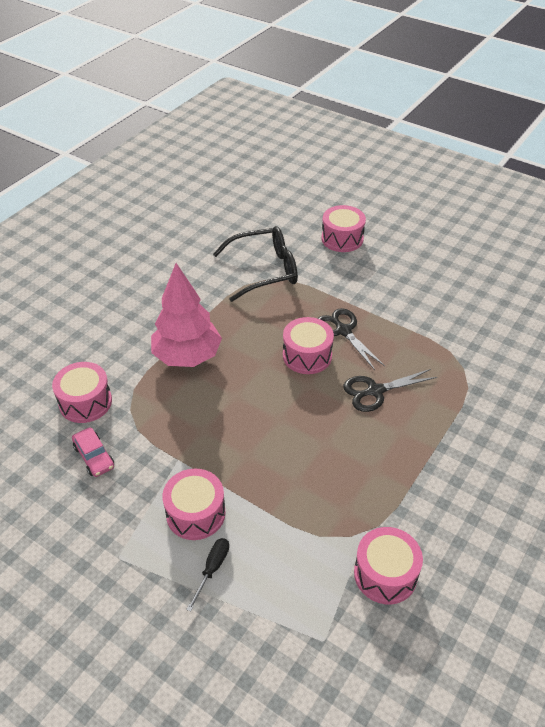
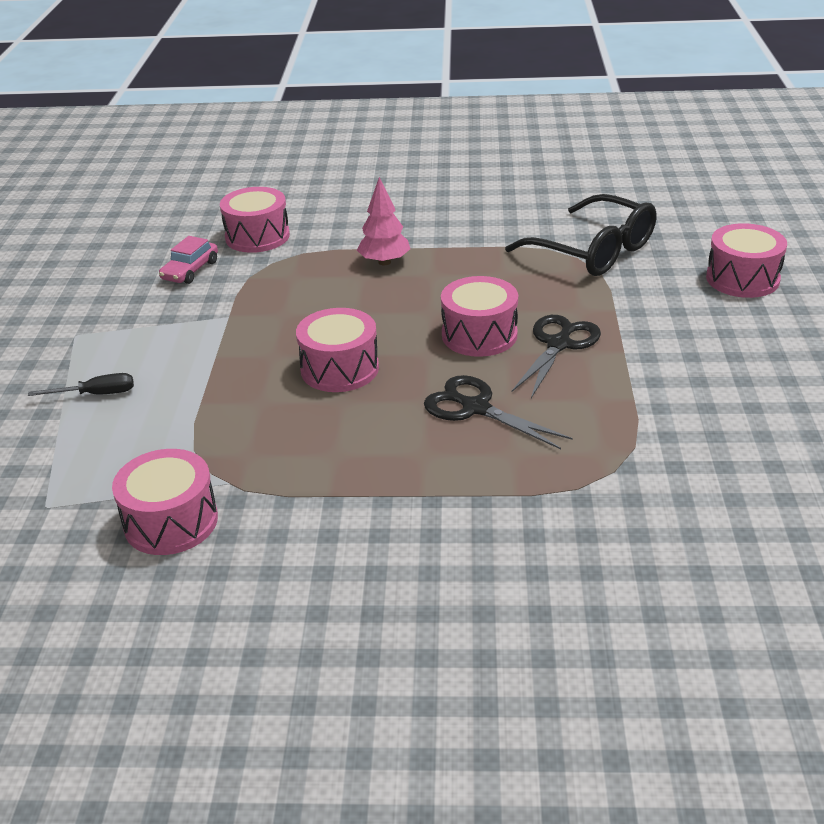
camera: 60 degrees right, 10 degrees down
(187, 356) = (384, 262): pink tree -> pink tree, size x0.56
(195, 513) = (163, 355): pink drum -> pink drum (340, 369)

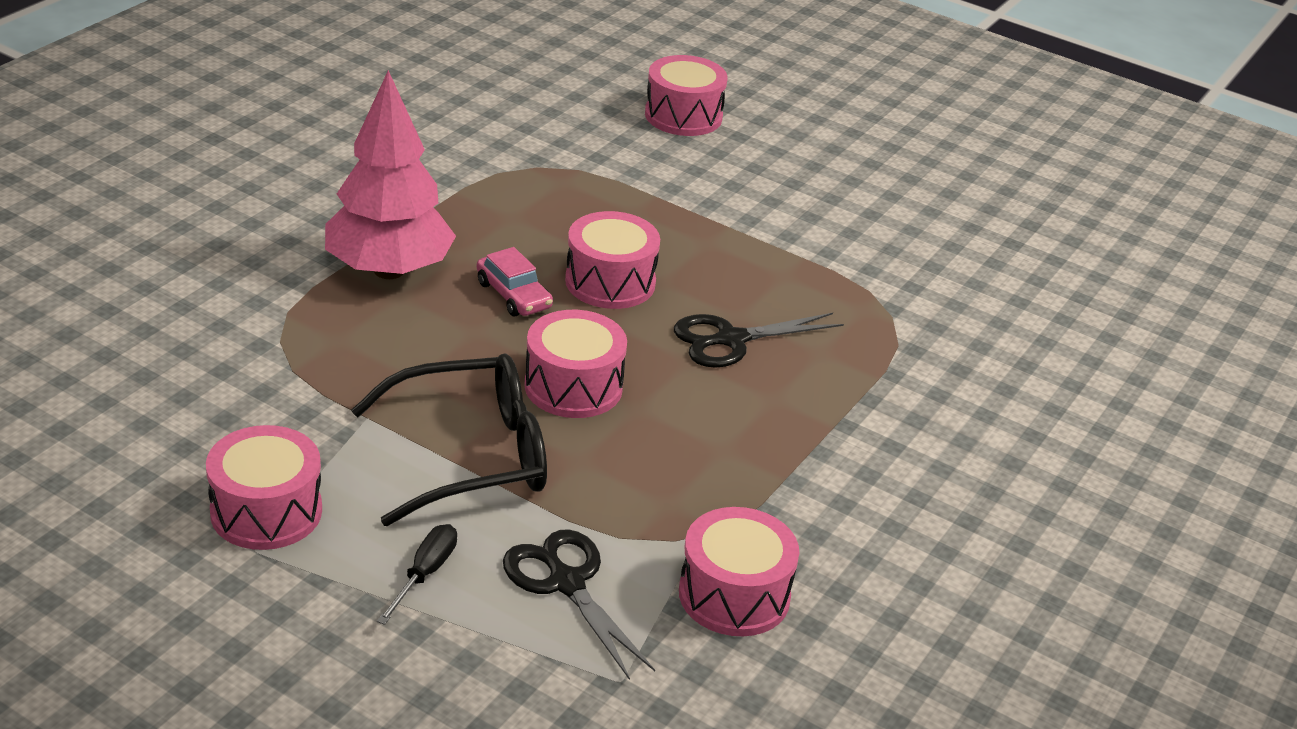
camera: 65 degrees left, 0 degrees up
(190, 270) = (211, 405): pink car -> pink car (513, 295)
(257, 236) = (196, 326): pink drum -> pink drum (266, 511)
(384, 262) = (389, 270): pink tree -> pink tree, size x1.80
(558, 344) = (678, 250): black scissors -> black scissors (566, 583)
(592, 250) = (535, 153): black glasses -> black glasses (469, 456)

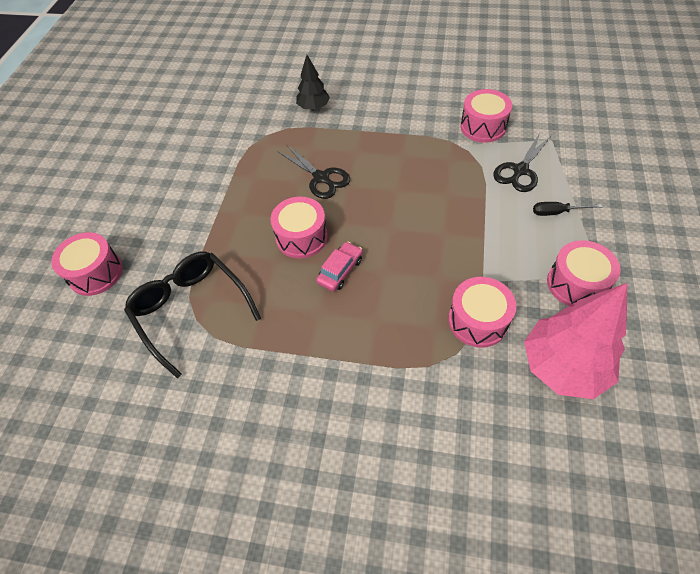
camera: 105 degrees left, 20 degrees up
(389, 270) = (355, 338): pink tree -> pink tree (562, 366)
(469, 456) = (476, 231): black glasses -> black glasses (192, 311)
(573, 386) = (398, 217): pink drum -> pink drum (478, 320)
(944, 393) = (313, 107): none -> black tree

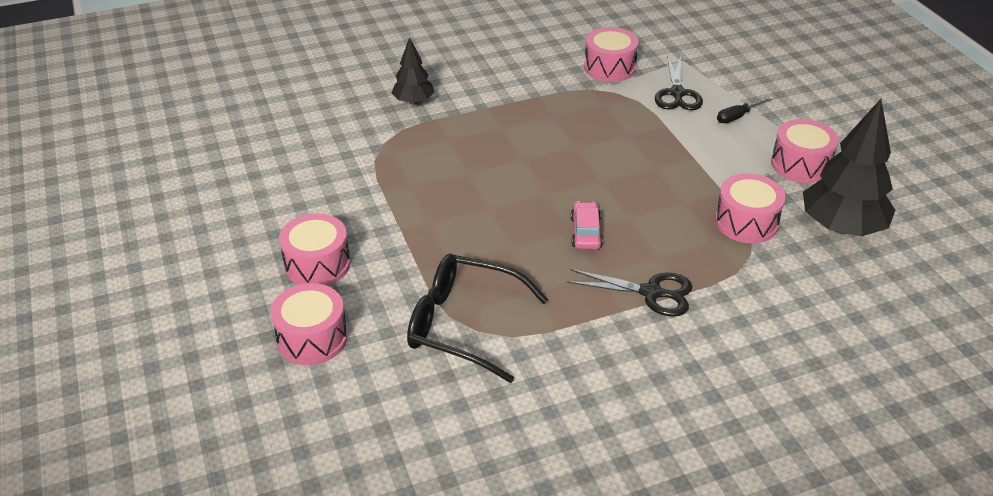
camera: 35 degrees left, 15 degrees down
(301, 237) = (518, 219): pink drum -> pink drum (317, 264)
(321, 178) = (487, 162): black scissors -> black scissors (651, 293)
(562, 366) = (841, 227): pink tree -> black tree

